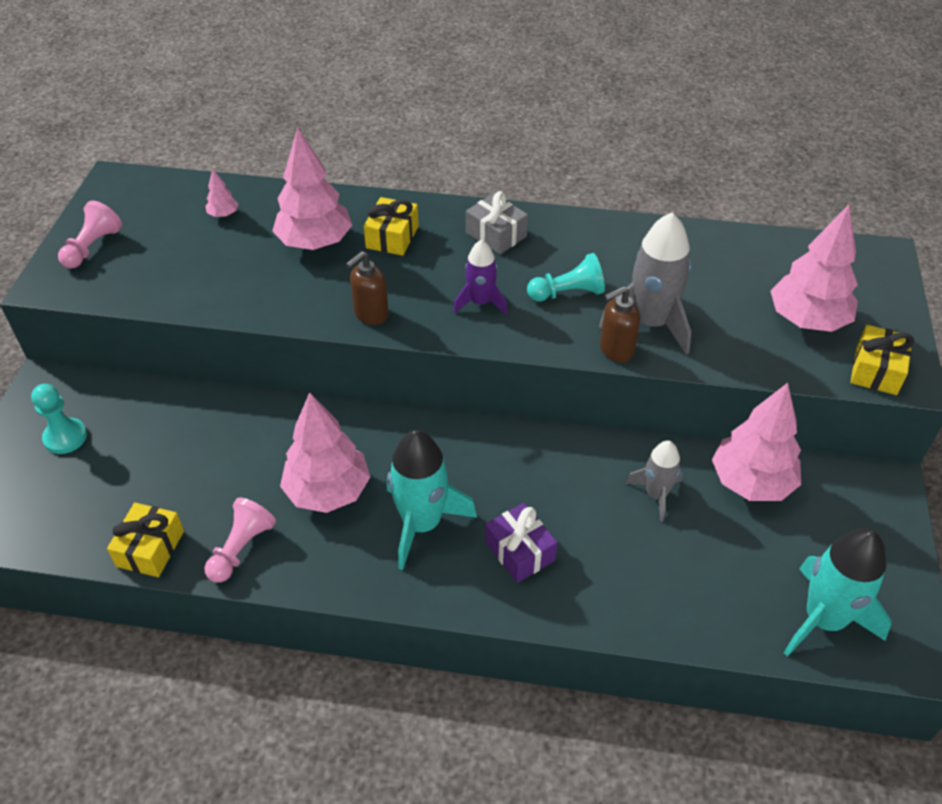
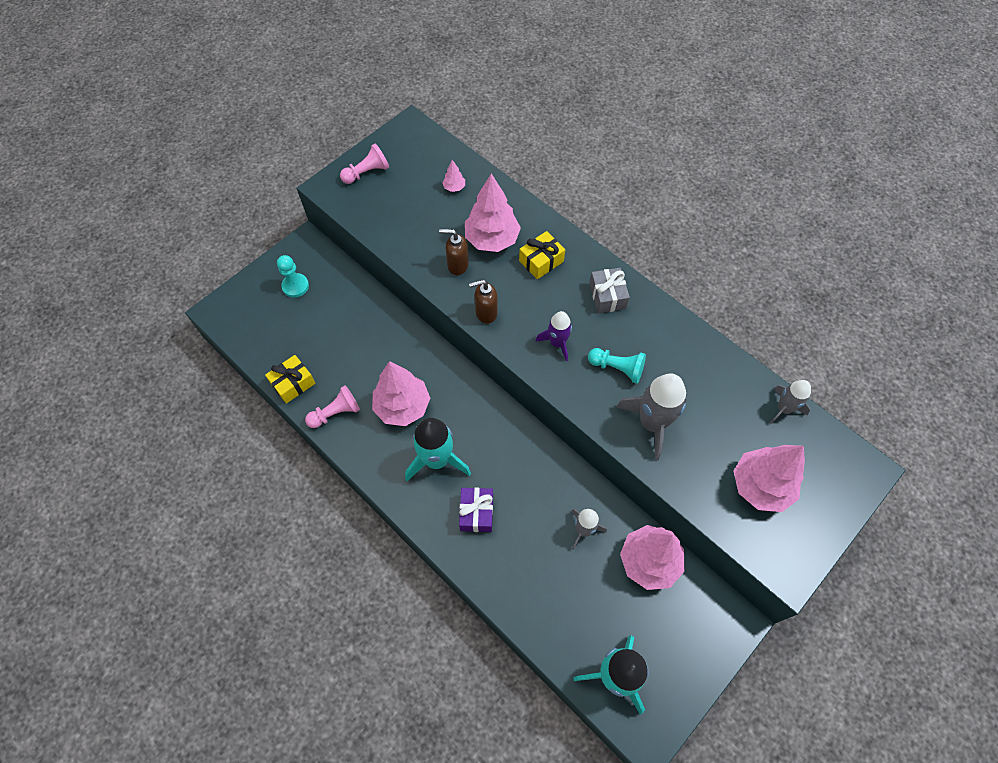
camera: 35 degrees right, 15 degrees up
(615, 350) = (612, 429): brown soap dispenser -> brown soap dispenser (457, 265)
(762, 245) = (784, 408): none -> grey rocket
(876, 370) = (773, 552): yellow gift -> none

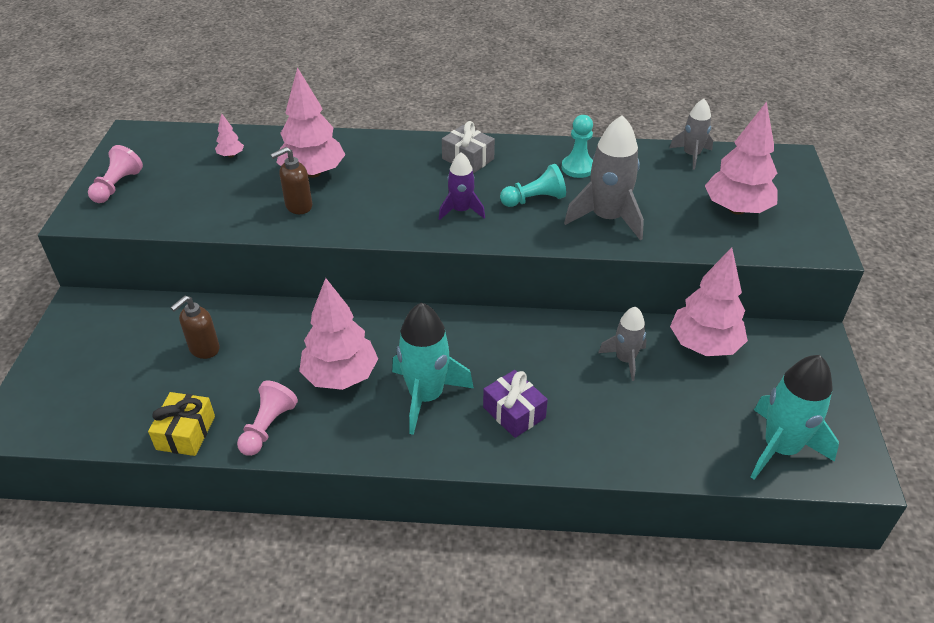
camera: 40 degrees left, 20 degrees down
(295, 286) = (100, 347): turquoise pawn -> turquoise pawn (578, 168)
(485, 313) = (367, 225): brown soap dispenser -> brown soap dispenser (204, 349)
(541, 261) = (379, 165): yellow gift -> none

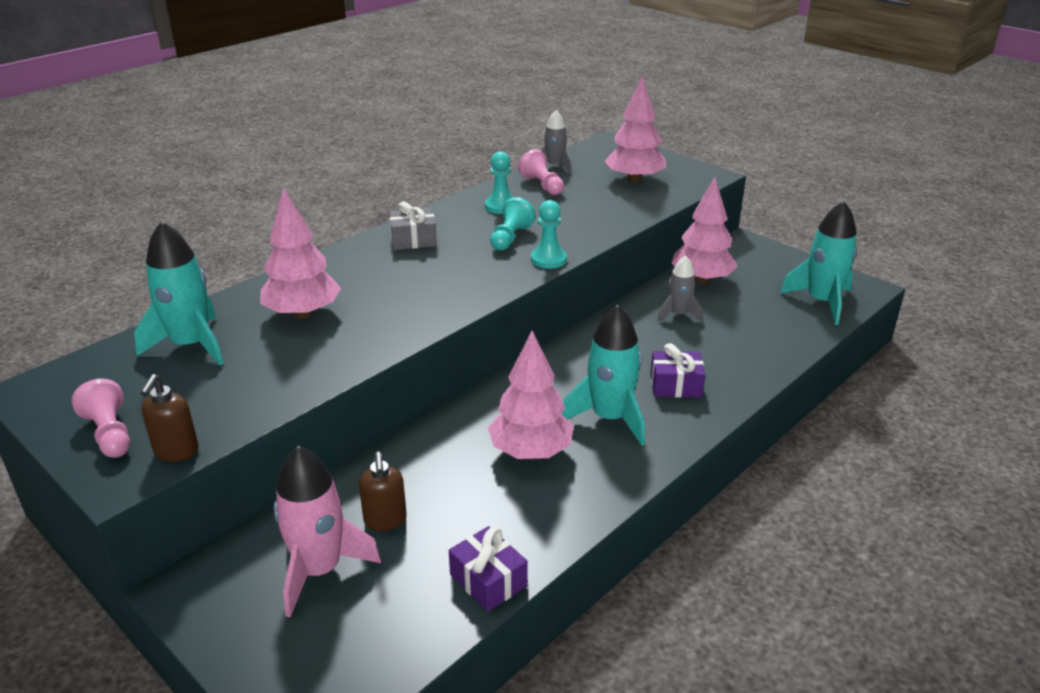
camera: 50 degrees left, 10 degrees down
(136, 349) = (320, 570): none -> pink rocket
(186, 433) = (488, 580): yellow gift -> purple gift
(231, 155) = (191, 345): pink tree -> turquoise rocket
(268, 427) = (543, 522): pink pawn -> pink pawn (542, 185)
(298, 206) = (339, 340): brown soap dispenser -> brown soap dispenser (176, 452)
(461, 211) = (475, 271): purple rocket -> none
(526, 236) = (548, 259): none -> turquoise pawn
(607, 218) = (575, 223): grey rocket -> none

